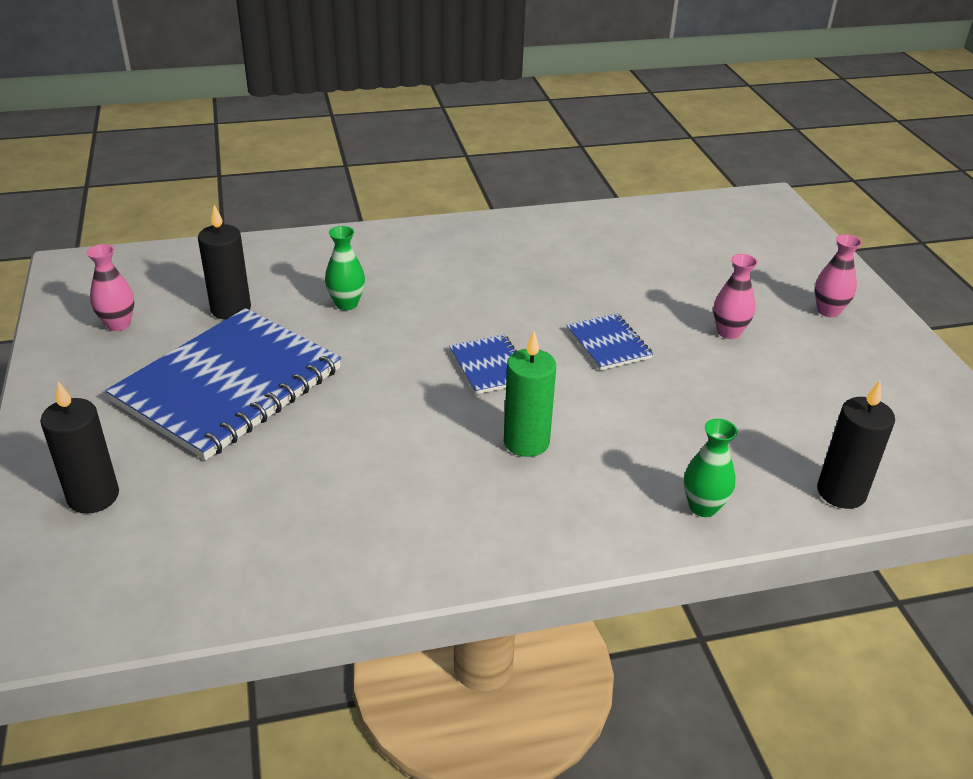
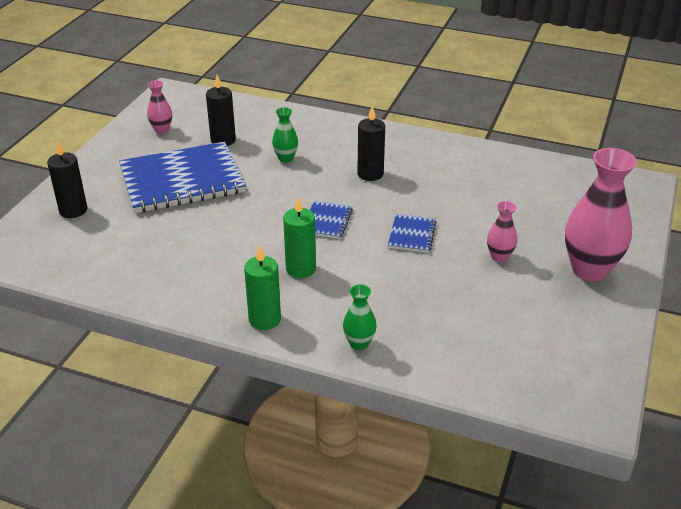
camera: 35 degrees right, 0 degrees up
(556, 531) = (264, 319): none -> green candle
(828, 311) = (589, 270): pink vase -> pink vase, size x2.07
(841, 492) = (453, 373): black candle -> black candle (370, 174)

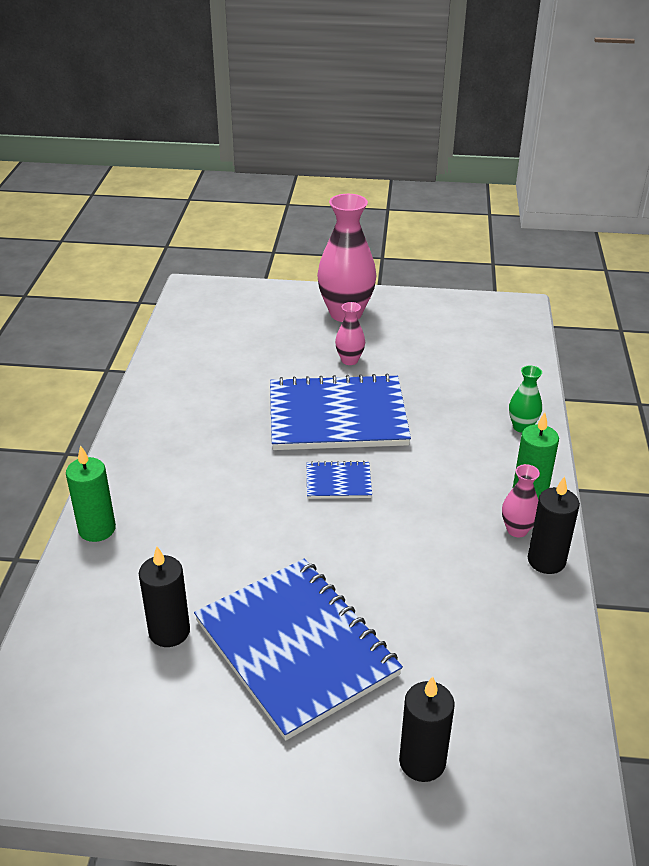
camera: 105 degrees left, 0 degrees up
(162, 130) = (148, 728): pink vase -> pink vase (517, 530)
(286, 158) = (206, 548): green vase -> none
(300, 269) = (435, 485): green candle -> green candle (97, 529)
(370, 174) = (225, 463): black candle -> black candle (546, 560)
(412, 235) = (337, 416): blue notebook -> blue notebook, size x2.26

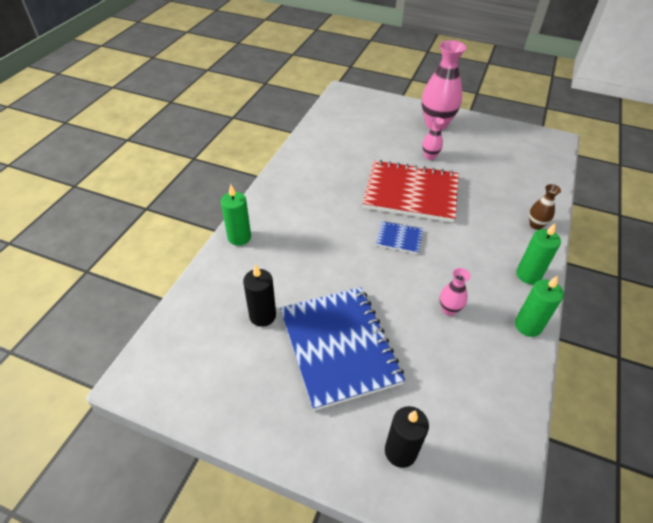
camera: 15 degrees right, 10 degrees up
(337, 416) = (411, 193): blue notebook -> red notebook
(517, 530) = (512, 298): pink vase -> pink vase (449, 309)
(522, 427) = (536, 225): green vase -> brown vase
(546, 560) = (528, 326): black candle -> green candle

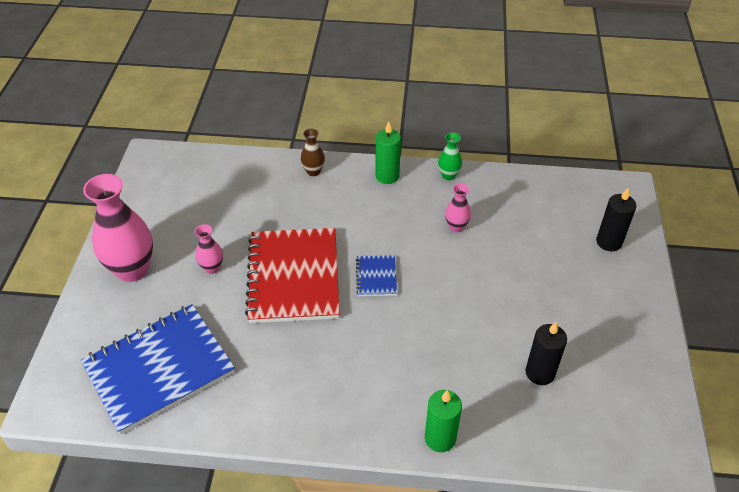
camera: 105 degrees left, 0 degrees up
(339, 347) = (540, 300): blue notebook -> blue notebook (159, 369)
(528, 326) = (448, 175): green candle -> green vase

